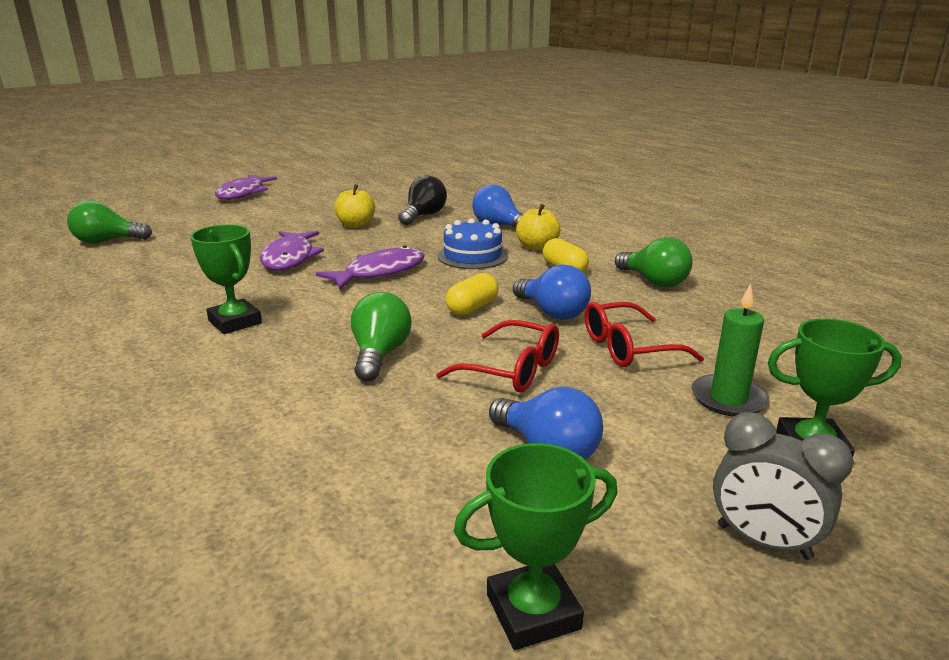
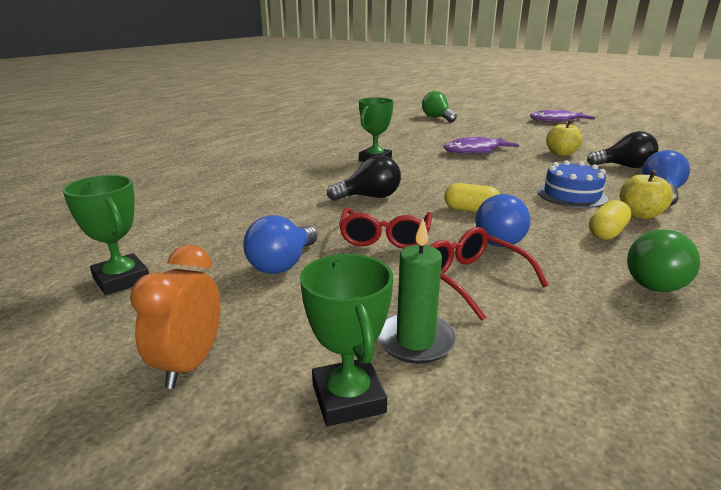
camera: 70 degrees right, 0 degrees up
(379, 272) = (490, 175): purple fish -> none
(380, 355) = (369, 197): green light bulb -> black light bulb
(763, 542) = (190, 364): grey clock -> orange clock

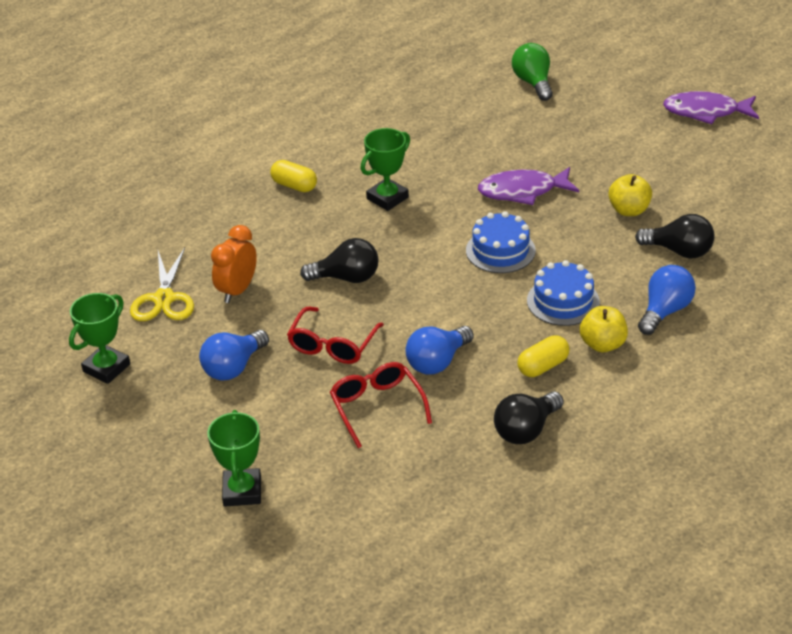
camera: 15 degrees right, 15 degrees up
(121, 280) = (106, 368): green trophy -> green trophy turned 60 degrees clockwise
(190, 223) = (164, 299): none -> yellow scissors
(190, 364) = (152, 453): orange clock -> orange clock (237, 290)
(415, 341) = (302, 458): green candle -> none
(471, 210) = (437, 314): yellow capsule -> yellow capsule (294, 186)
(489, 175) = (500, 250): none -> blue cake
(654, 281) = (526, 430): green light bulb -> black light bulb

